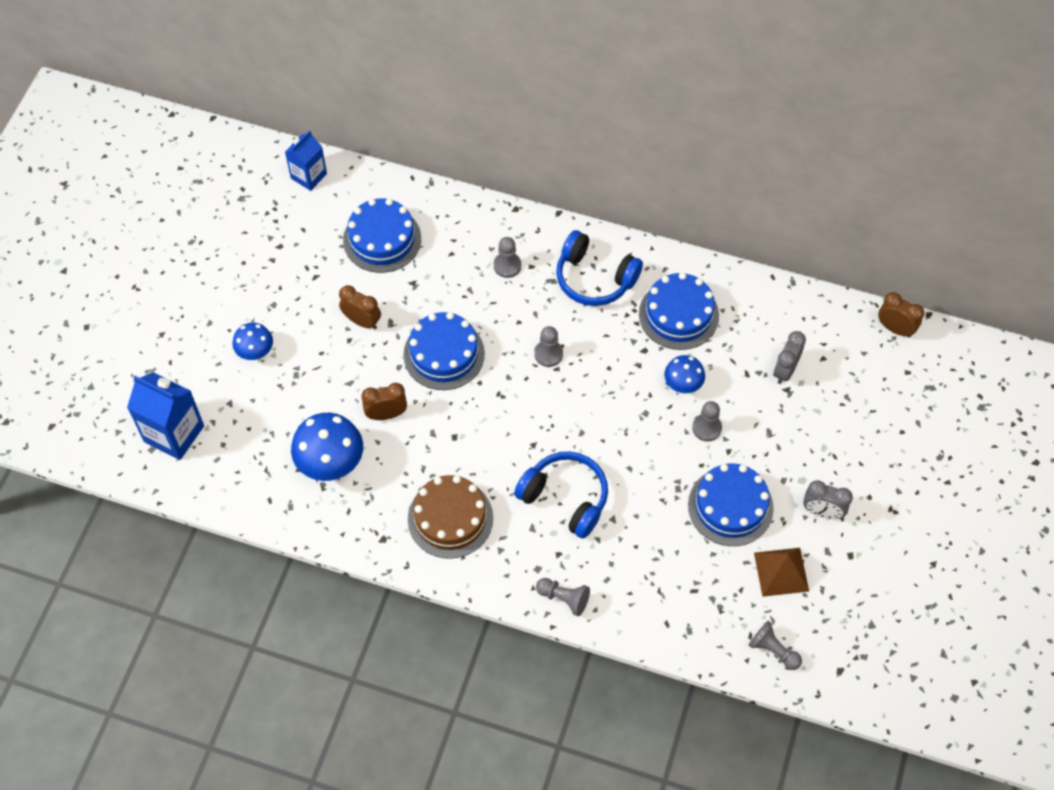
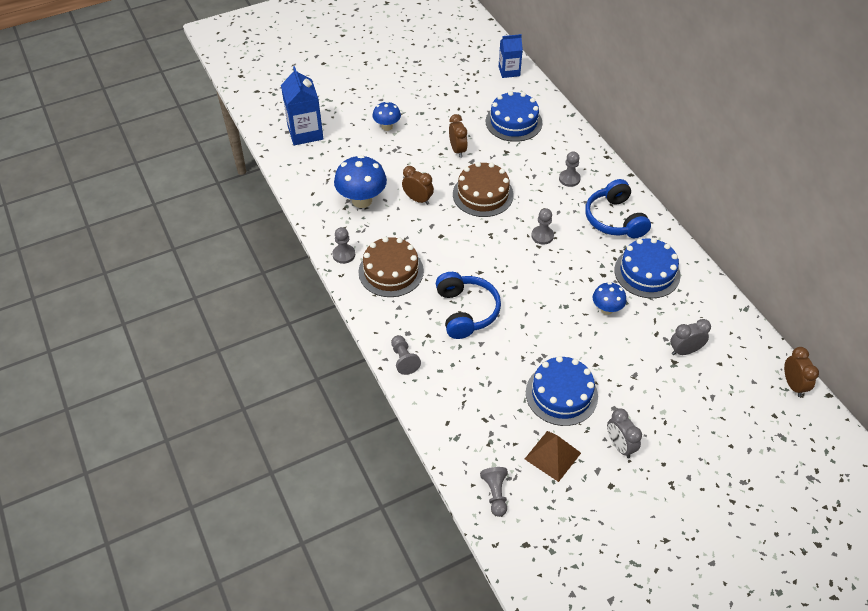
camera: 45 degrees right, 10 degrees down
(444, 354) = (483, 194): blue cake -> brown cake
(706, 428) = (595, 342): grey pawn -> grey pawn (344, 255)

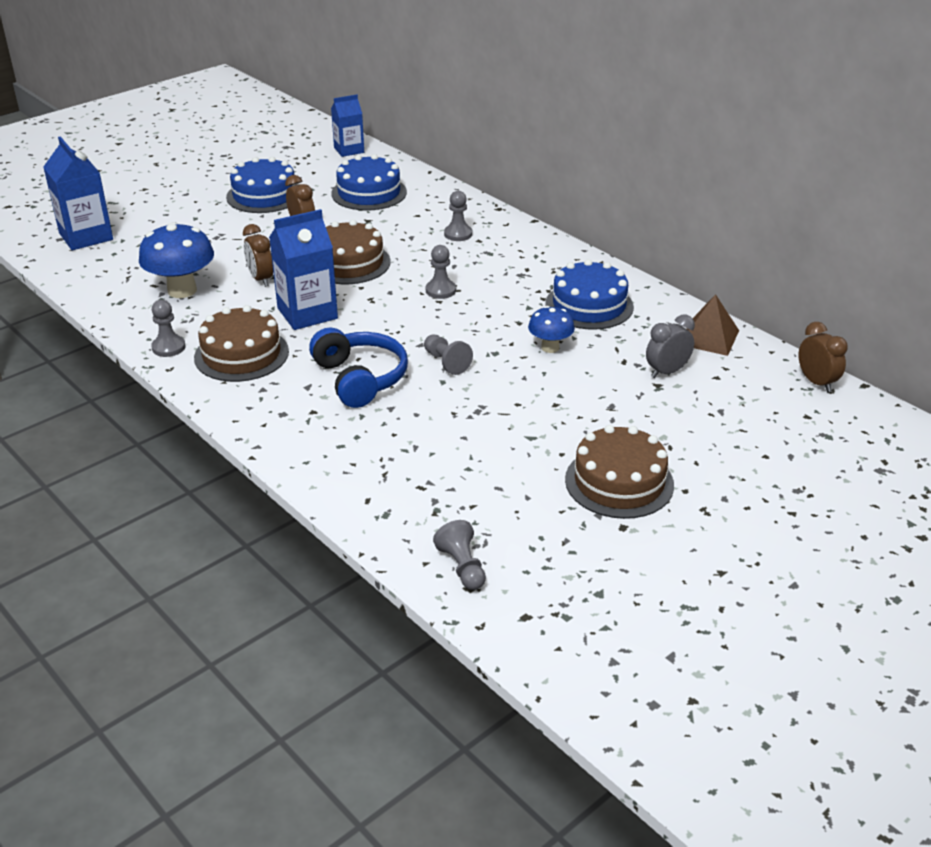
camera: 15 degrees left, 15 degrees down
(387, 126) = (200, 217): blue mushroom -> none
(404, 359) = (284, 442): grey pawn -> grey pawn (446, 362)
(418, 199) = (261, 279): brown clock -> brown clock turned 135 degrees counterclockwise
(443, 240) = (307, 313): none -> blue carton
(552, 455) = (530, 509): brown pyramid -> brown pyramid (709, 337)
(561, 394) = (520, 442): blue cake -> blue cake (264, 195)
(614, 219) = (529, 262): blue headphones -> none
(620, 446) = (619, 482): grey clock -> brown cake

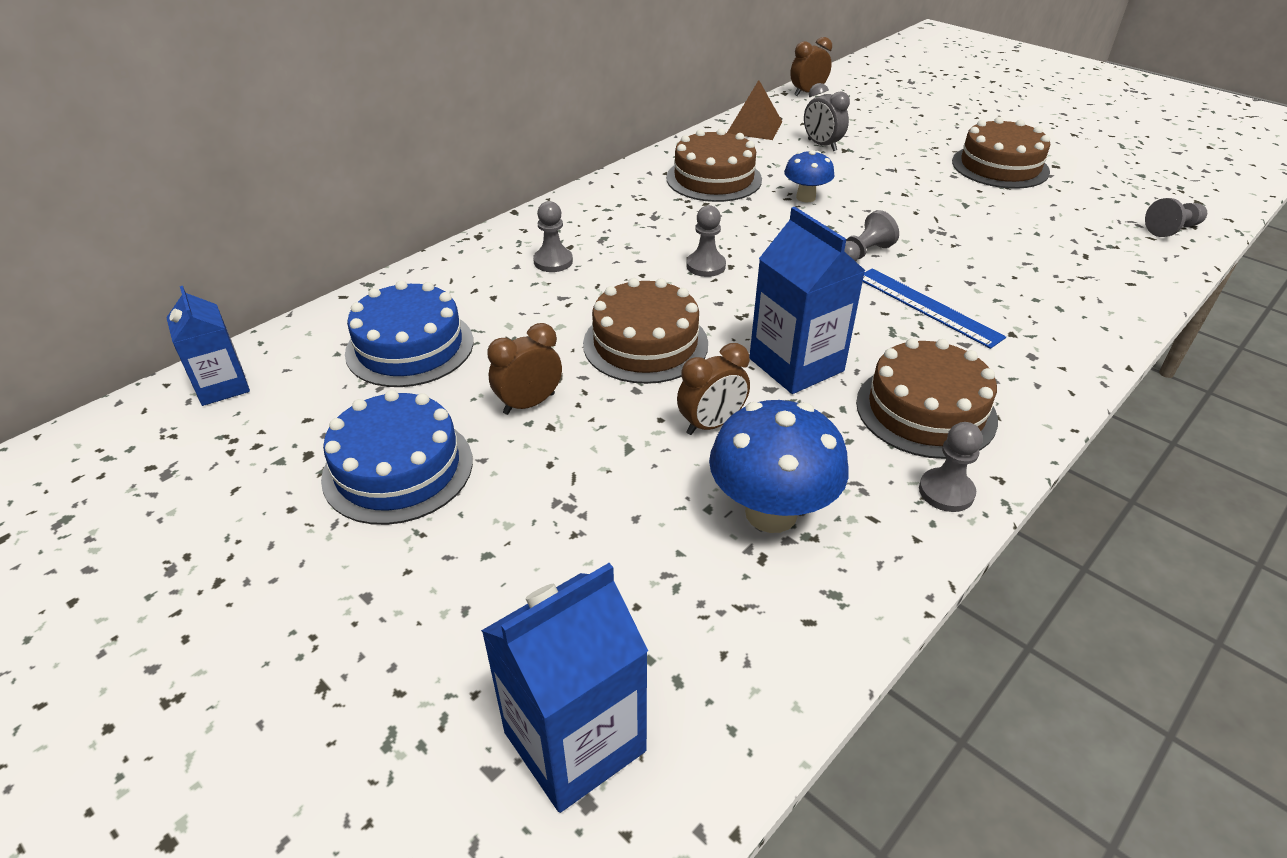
camera: 95 degrees left, 5 degrees up
(360, 379) = (927, 307): blue headphones -> blue ruler
(589, 305) = (714, 179): blue cake -> brown cake

